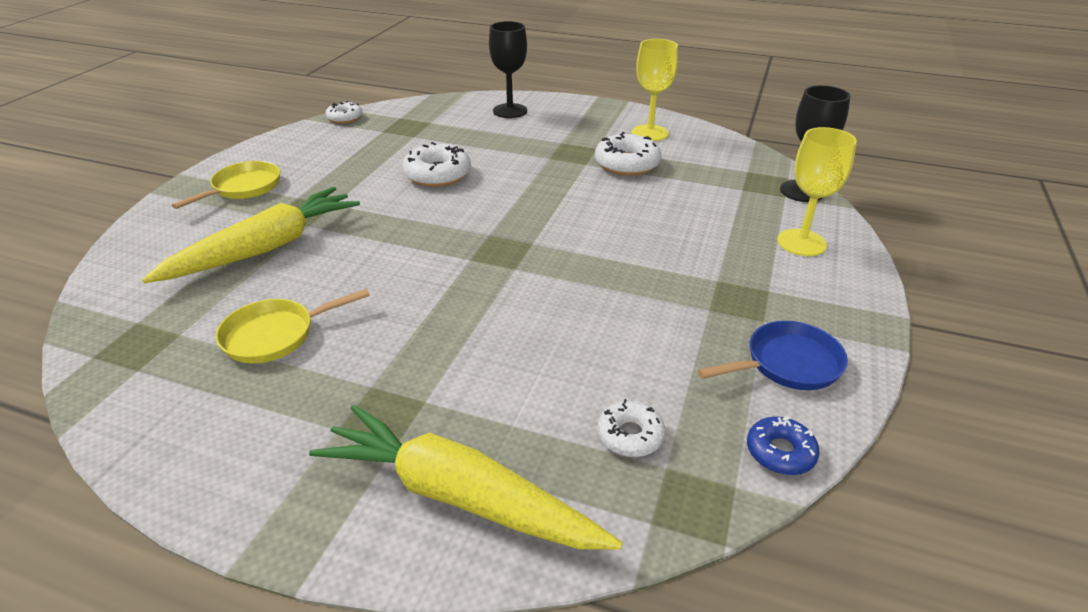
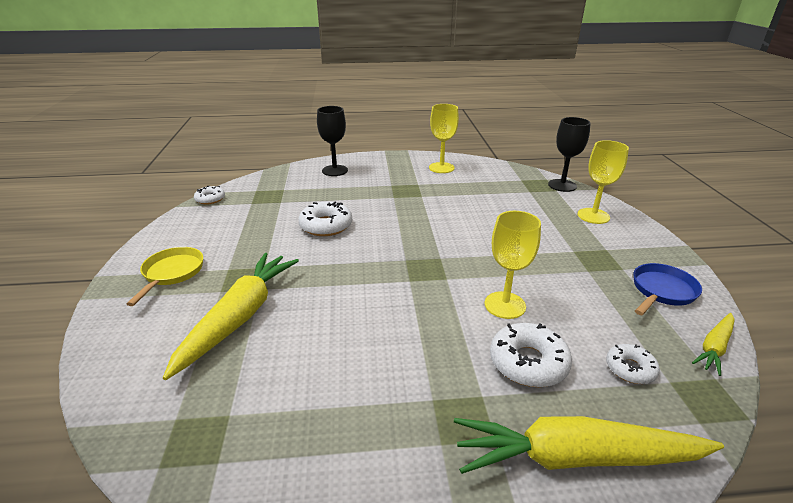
camera: 25 degrees left, 5 degrees down
(275, 335) = (317, 386): yellow pan -> none
(552, 317) = (505, 305): none -> yellow goblet
(627, 164) = (447, 190): white donut -> white donut (528, 362)
(780, 452) = (714, 347): blue donut -> yellow carrot

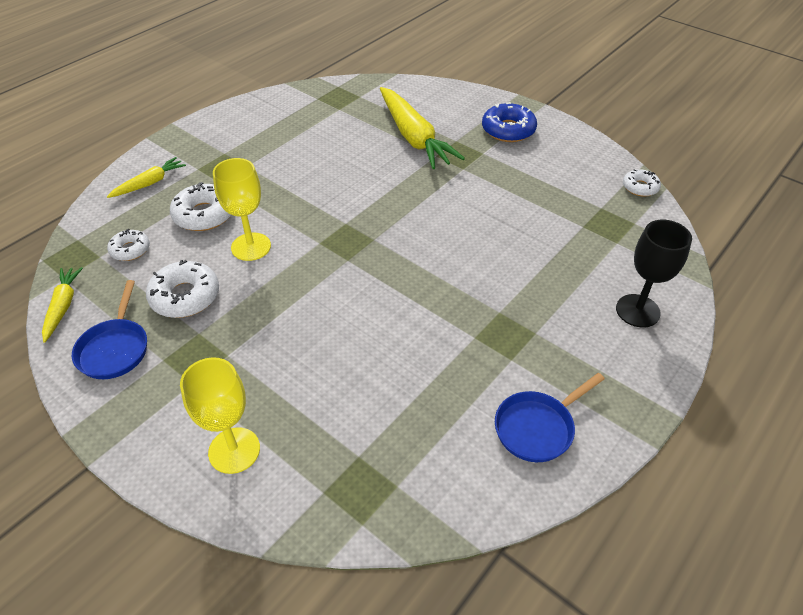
camera: 135 degrees right, 15 degrees up
(172, 273) = (508, 130): yellow pan -> blue donut
(326, 226) = (491, 228): white donut -> white donut (185, 296)
(441, 168) = (537, 427): yellow goblet -> blue pan
(562, 185) = (324, 517): black goblet -> none
(577, 457) = (149, 183): yellow carrot -> yellow carrot, size x0.51

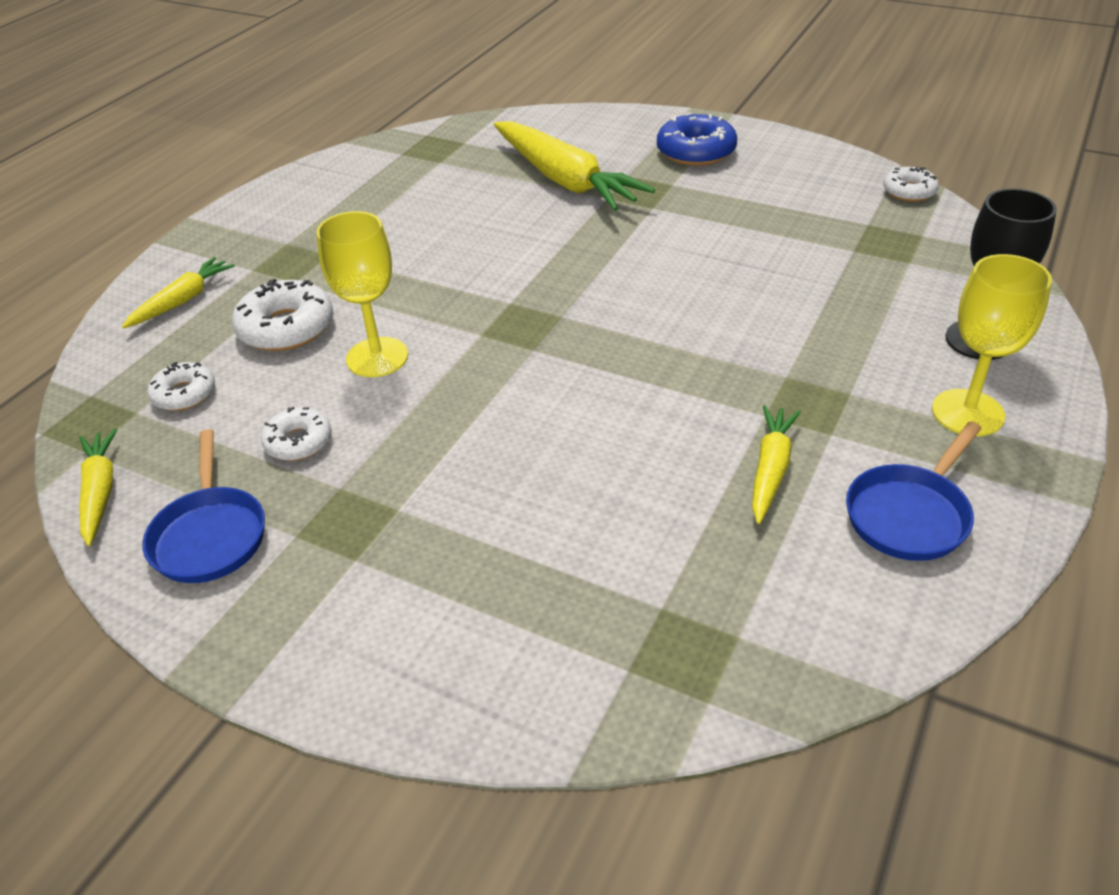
camera: 10 degrees left, 5 degrees down
(185, 296) = (298, 442): white donut -> white donut, size x0.61
(234, 450) = (462, 640): yellow goblet -> yellow goblet (967, 413)
(462, 377) = (770, 470): none -> yellow carrot

